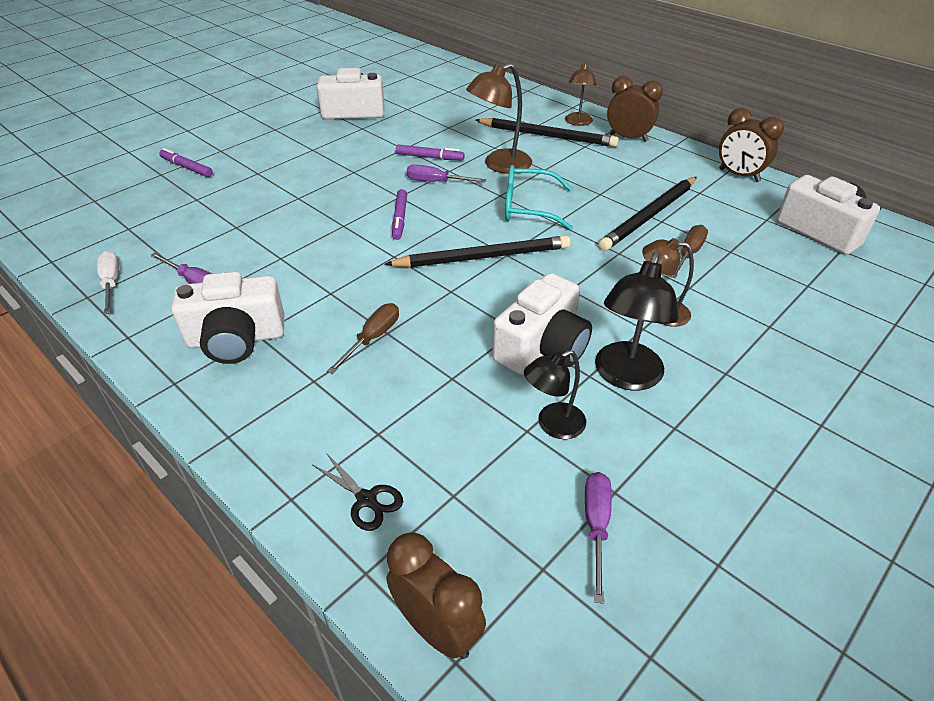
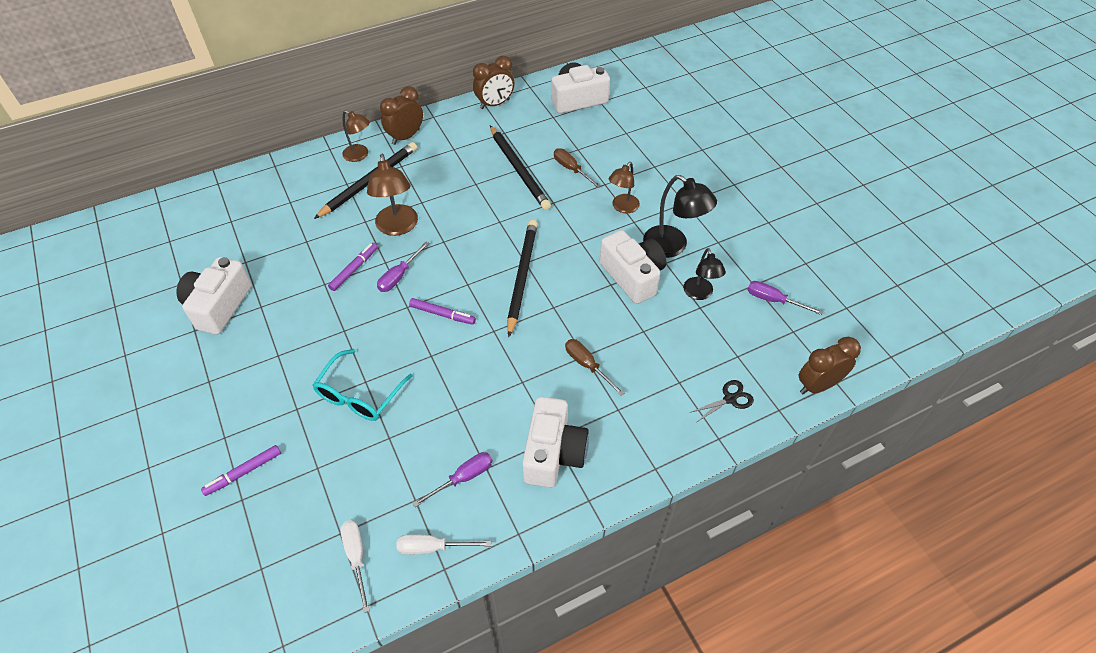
camera: 70 degrees left, 10 degrees up
(102, 243) = (356, 557): none -> white screwdriver
(527, 207) = (471, 230): turquoise glasses -> turquoise glasses (359, 395)

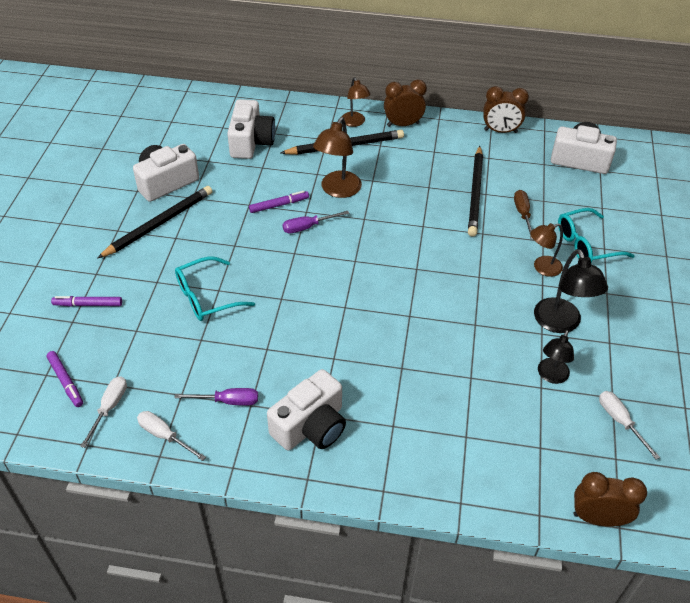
camera: 35 degrees right, 5 degrees down
(442, 314) = (316, 273): purple marker -> purple marker (66, 381)
(522, 276) = (404, 278): black pencil -> black pencil (159, 223)
(587, 365) = (397, 376): brown screwdriver -> none
(632, 276) = (501, 328): white camera -> white camera (251, 142)
(639, 170) = (585, 245): none -> turquoise glasses
(730, 399) = (500, 477): black scissors -> none
(773, 300) = (620, 421): purple screwdriver -> white screwdriver

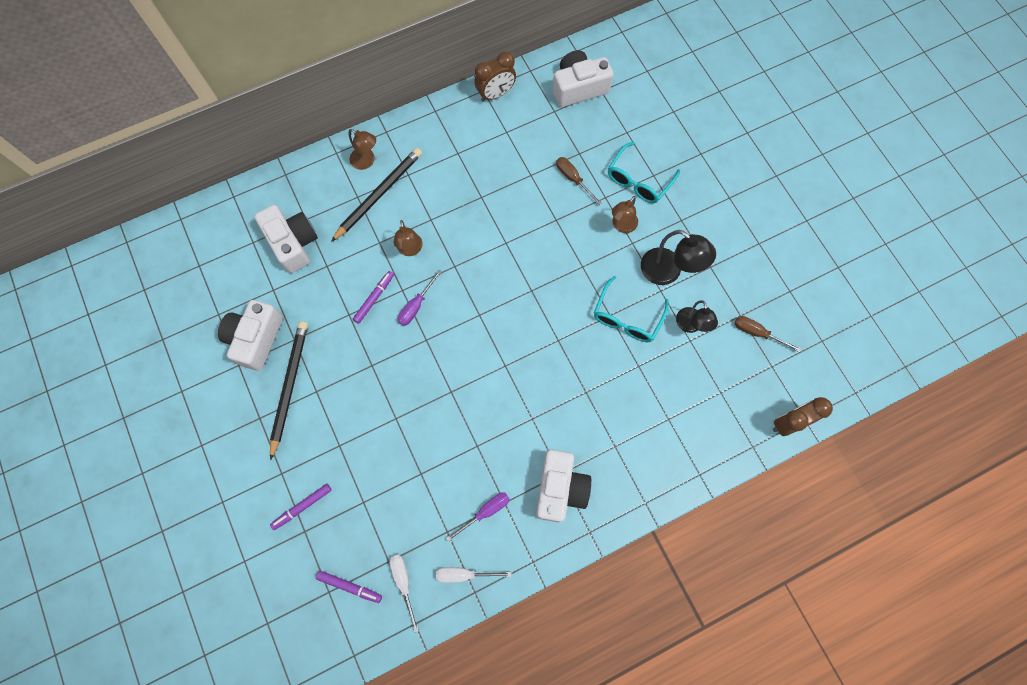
camera: 35 degrees left, 25 degrees up
(206, 297) = (391, 432): turquoise glasses -> turquoise glasses (627, 318)
(337, 190) = (410, 250): brown lamp -> brown lamp, size x0.65
(403, 124) = (409, 137): brown clock -> none
(475, 193) = (522, 179): black pencil -> none
(620, 421) = (757, 333): white screwdriver -> brown screwdriver

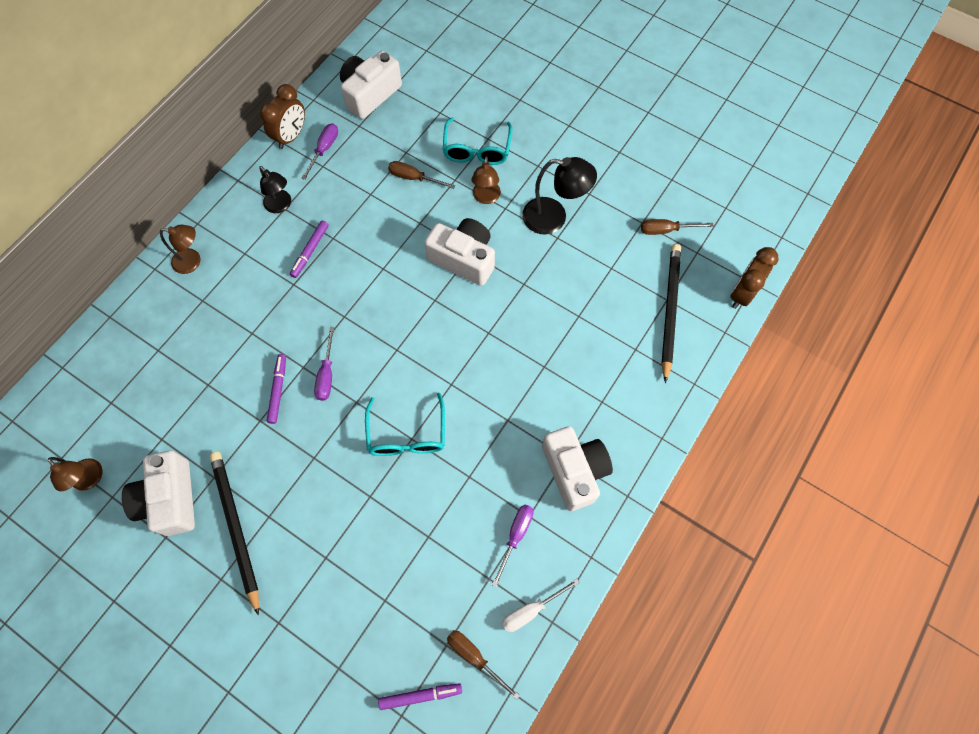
camera: 30 degrees left, 5 degrees down
(293, 243) = (157, 381): white camera -> white camera (464, 259)
(302, 507) = (321, 644): purple marker -> purple marker (310, 251)
(379, 194) = (224, 287): black pencil -> black pencil (669, 310)
(403, 582) = (474, 657): white screwdriver -> brown screwdriver
(410, 250) = (289, 323): brown lamp -> brown lamp (90, 480)
(515, 118) = (324, 149): none -> purple screwdriver
(627, 318) = (541, 278): turquoise glasses -> turquoise glasses (407, 435)
(690, 326) = (603, 254): black lamp -> black lamp (281, 206)

